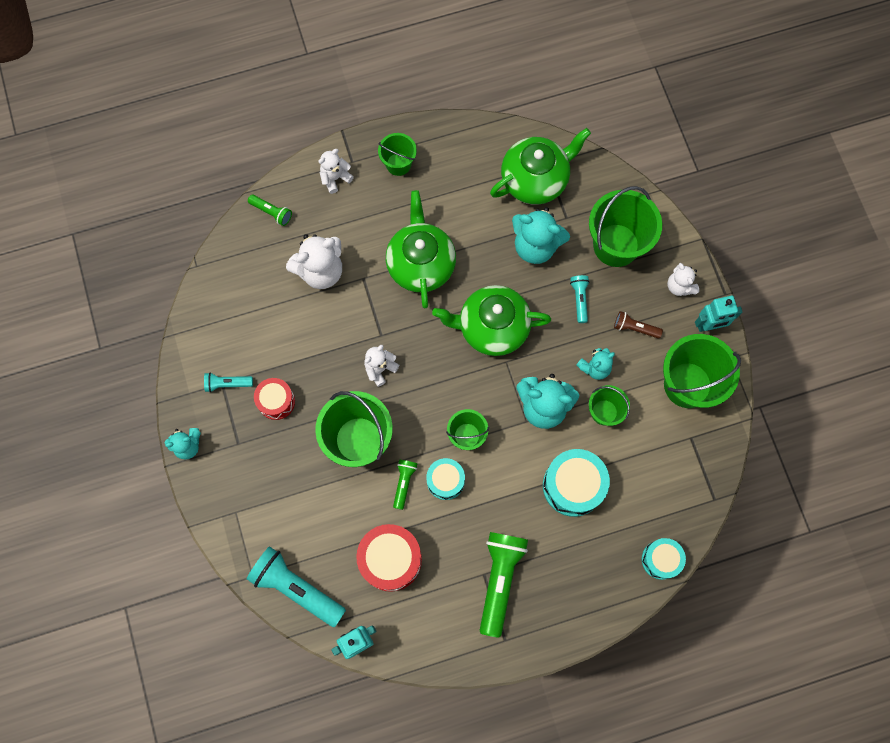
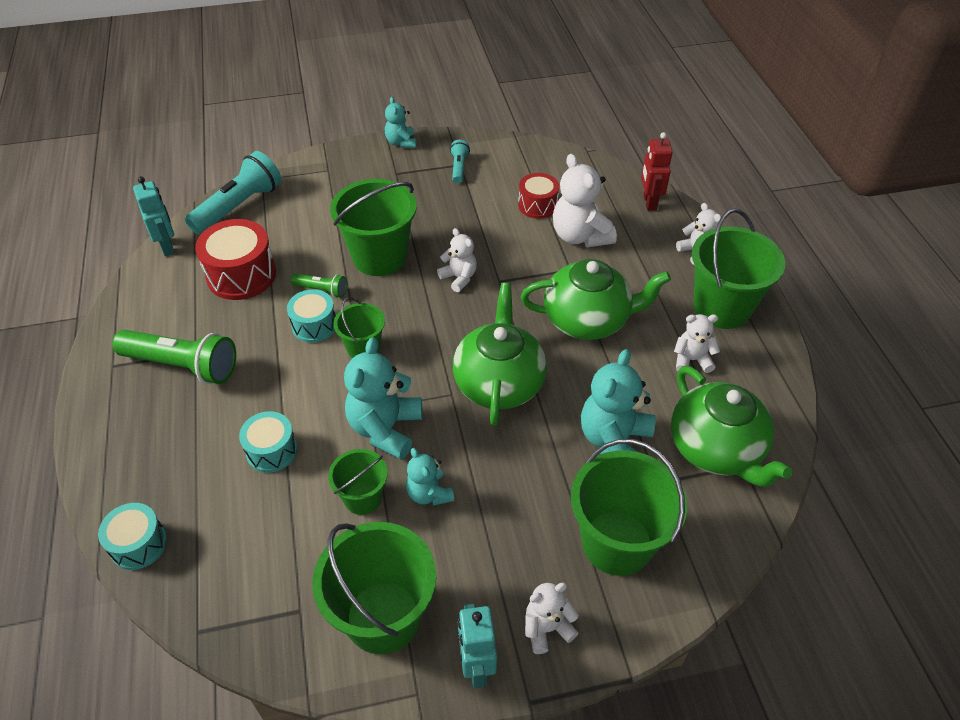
camera: 95 degrees right, 25 degrees down
(271, 212) = (649, 202): green flashlight -> red robot
(276, 401) = (434, 199): red drum -> red drum (537, 205)
(398, 164) = (722, 307): green bucket -> green bucket, size x1.81
(455, 190) = (691, 360): none -> white teddy bear
(573, 486) = (271, 451): turquoise drum -> turquoise drum, size x0.62
(579, 299) = (532, 485): turquoise flashlight -> none
(635, 328) = (482, 553): brown flashlight -> none

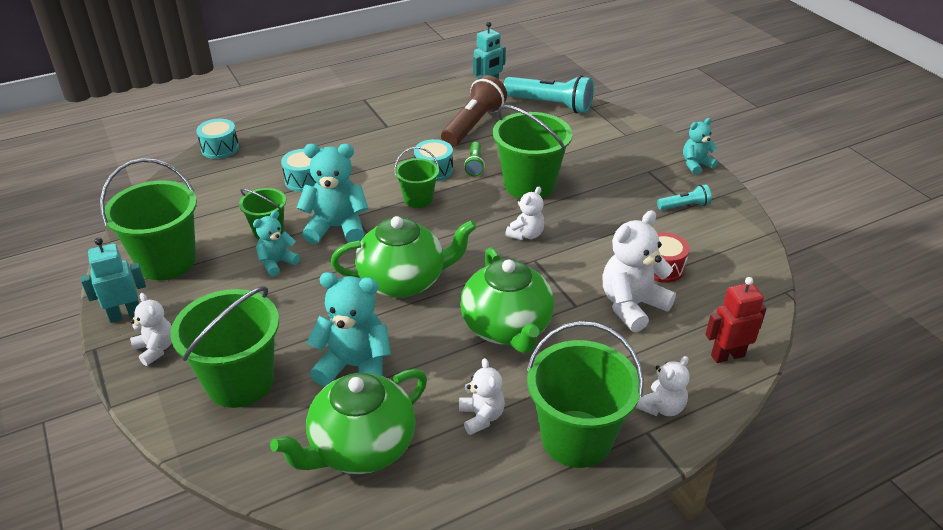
camera: 75 degrees right, 10 degrees down
(182, 366) = (372, 125): green flashlight -> none
(241, 275) = (473, 125): red drum -> brown flashlight

